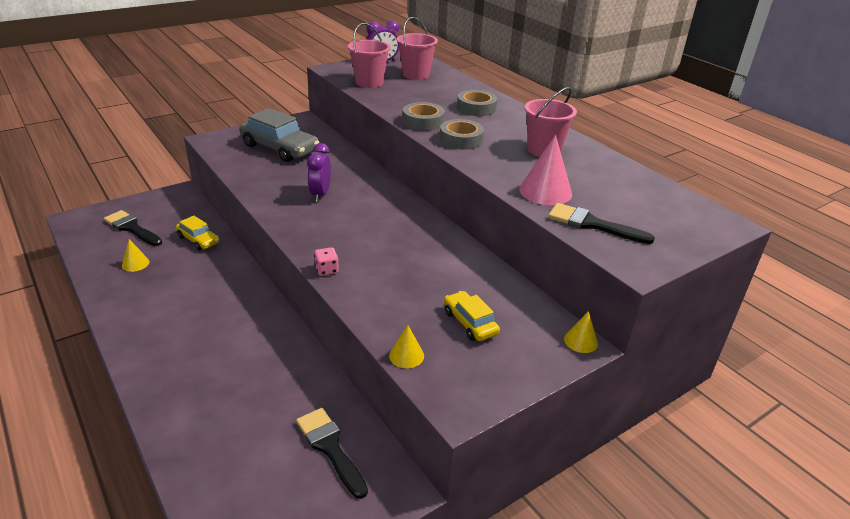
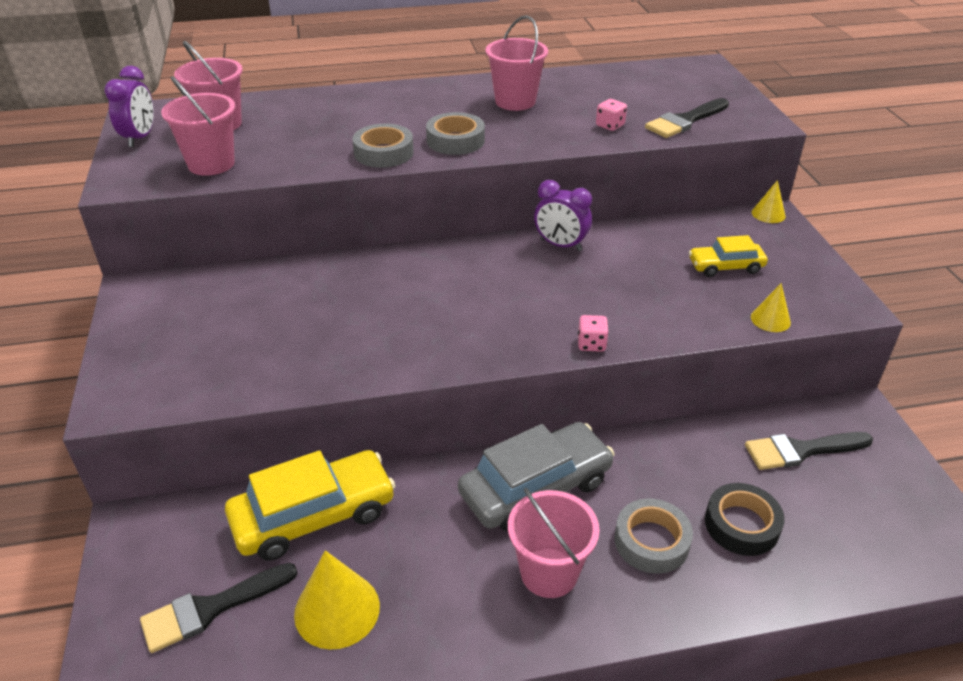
camera: 65 degrees left, 5 degrees up
(135, 263) = (337, 610): yellow cone -> yellow cone, size x1.79
(173, 332) = (549, 573): none -> pink bucket
(198, 240) = (313, 515): yellow car -> yellow car, size x1.81
(235, 418) = (741, 525): none -> black tape
(280, 148) = (220, 328): grey car -> grey car (535, 487)
(320, 194) = (398, 314): purple clock -> purple clock (560, 245)
(476, 108) = (372, 110): grey tape -> grey tape (651, 541)
(545, 191) = (610, 125): pink cone -> pink dice

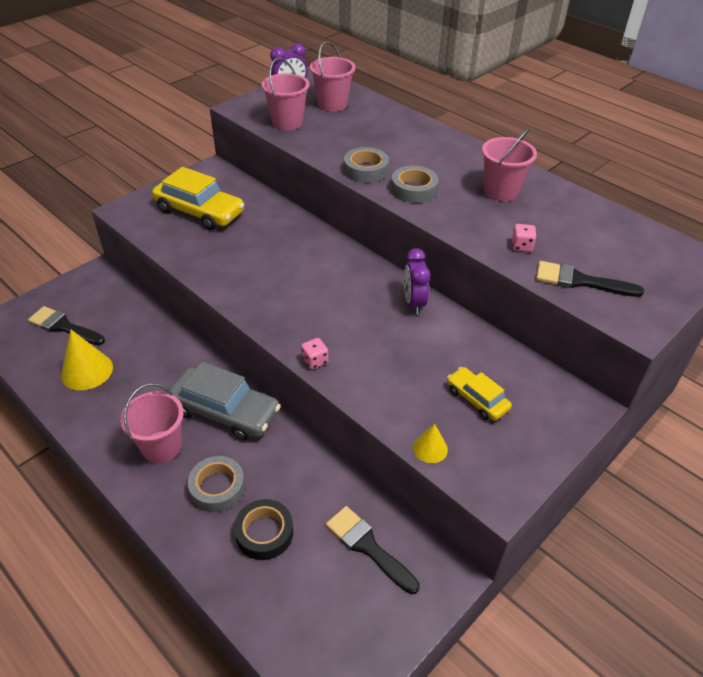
camera: 55 degrees right, 5 degrees up
(313, 515) = (143, 330): yellow car -> yellow car (199, 211)
(768, 214) = (585, 401): yellow cone -> none

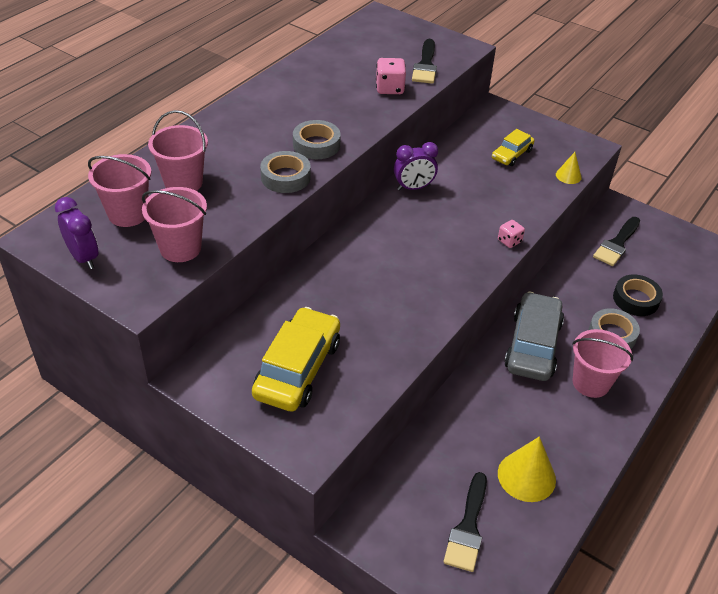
camera: 100 degrees left, 0 degrees up
(501, 191) = (307, 95): pink bucket -> pink bucket (183, 183)
(521, 246) = (390, 88): pink dice -> pink dice, size x1.55

